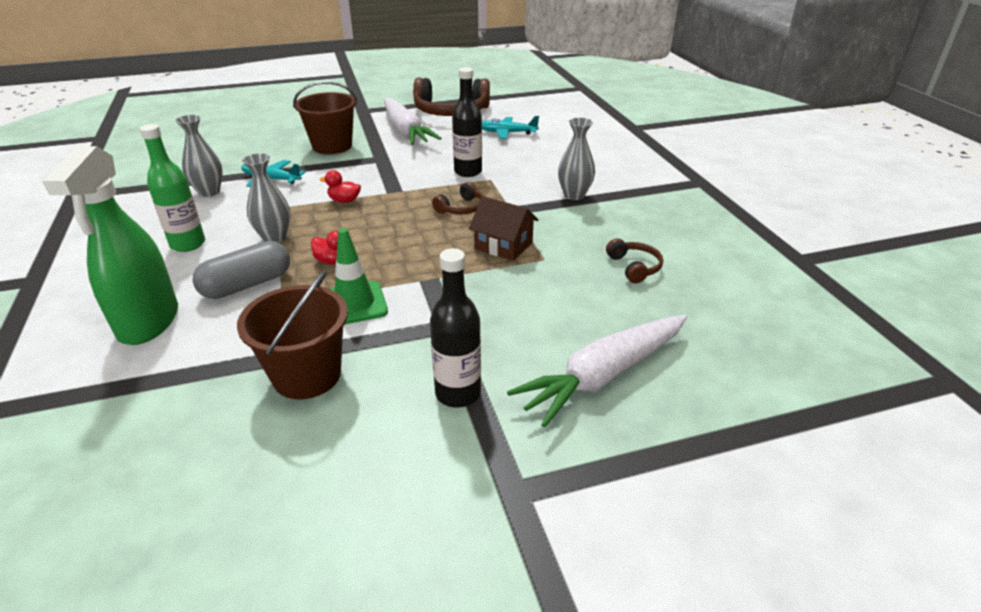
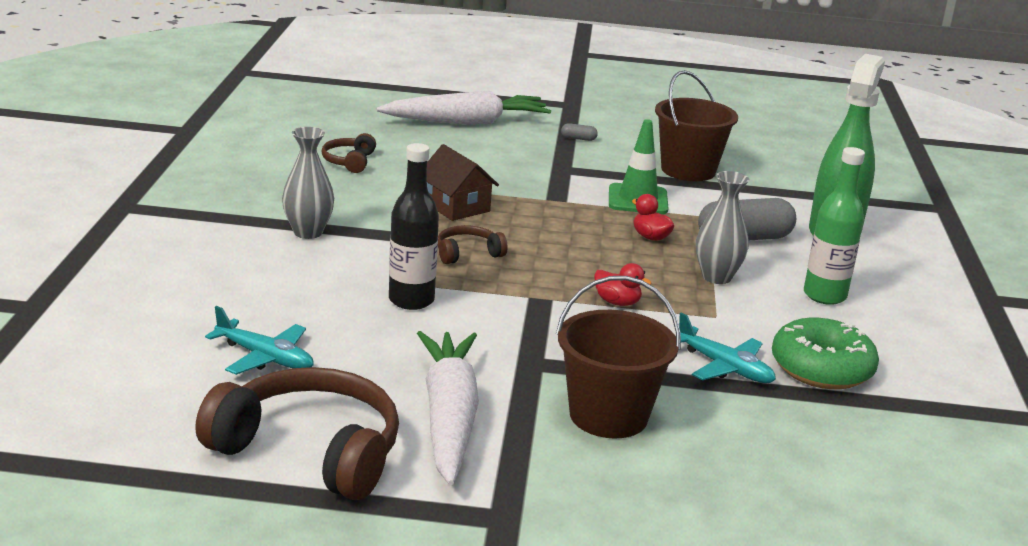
camera: 160 degrees left, 10 degrees down
(209, 192) = (821, 369): grey vase -> green donut
(458, 393) = (578, 138): black bottle -> grey capsule

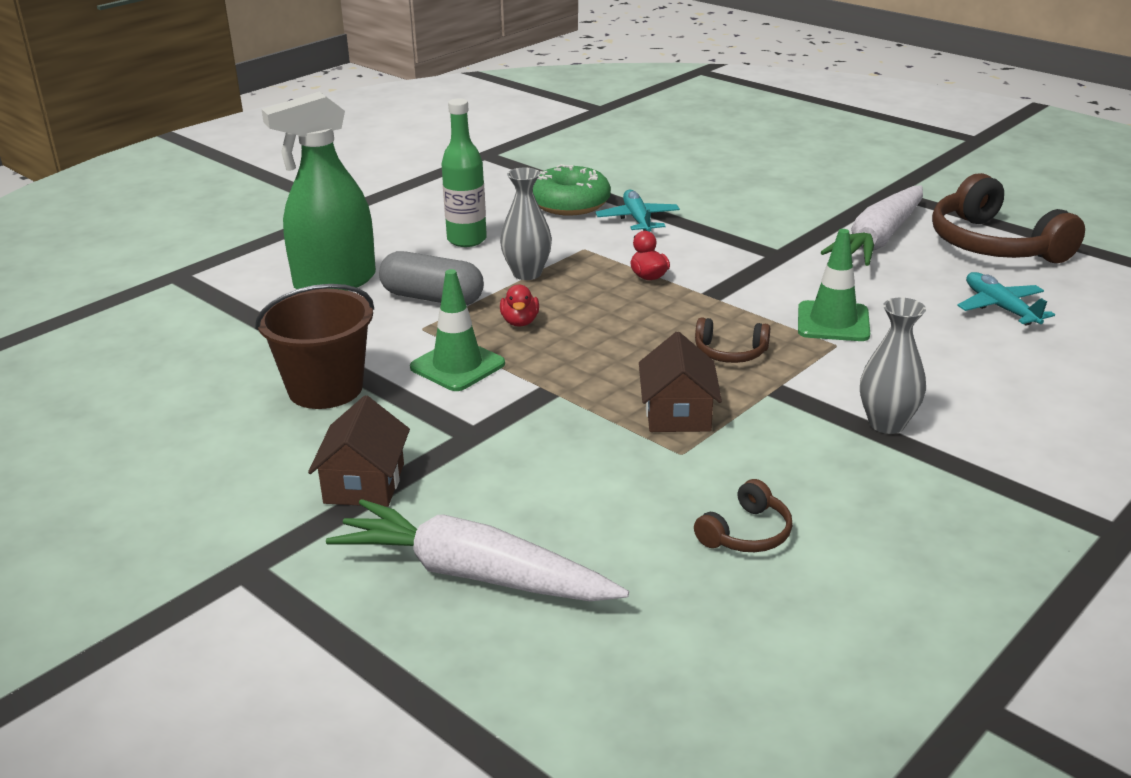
camera: 140 degrees left, 5 degrees up
(411, 300) = (833, 322): black bottle -> green traffic cone
(578, 138) = (364, 483): grey capsule -> brown house
(608, 416) = (763, 216): brown bucket -> none

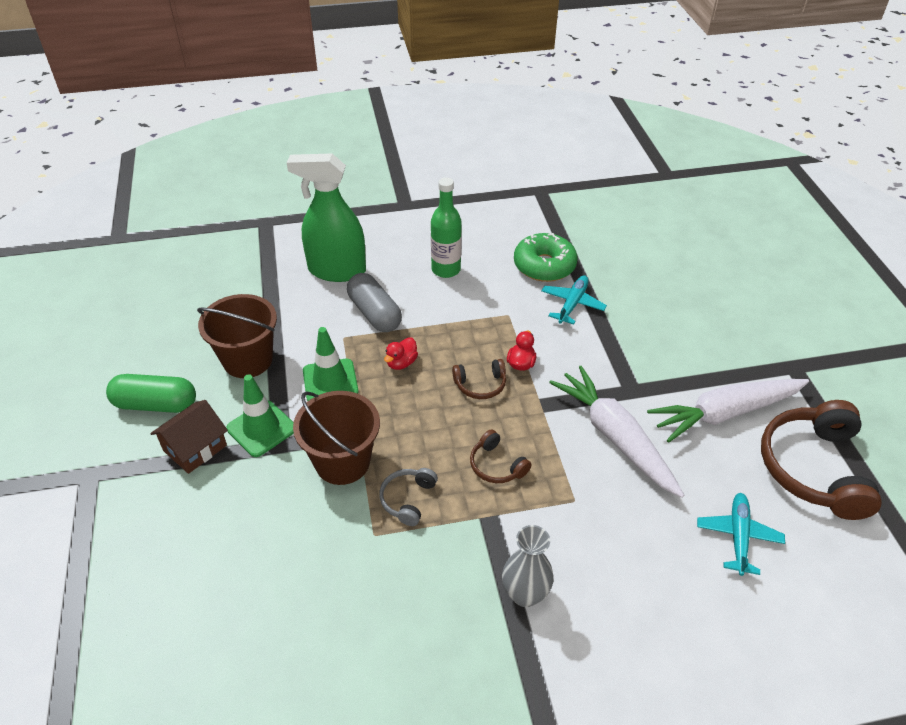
camera: 35 degrees right, 15 degrees up
(252, 471) = (155, 404): none -> green capsule
(474, 574) = (177, 554): white carrot -> white carrot (615, 437)
(527, 273) = (449, 320): grey vase -> none
(565, 417) = (342, 462): none -> brown bucket
(677, 413) = (408, 499): brown house -> grey headphones
(746, 533) = (339, 625): brown headphones -> brown headphones (480, 385)
(833, 322) = (596, 477): green traffic cone -> green traffic cone (261, 428)

